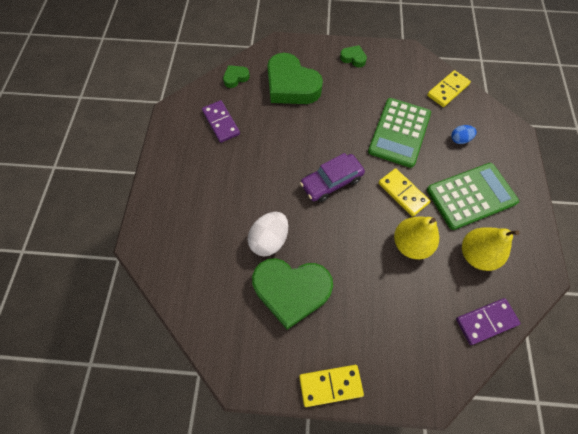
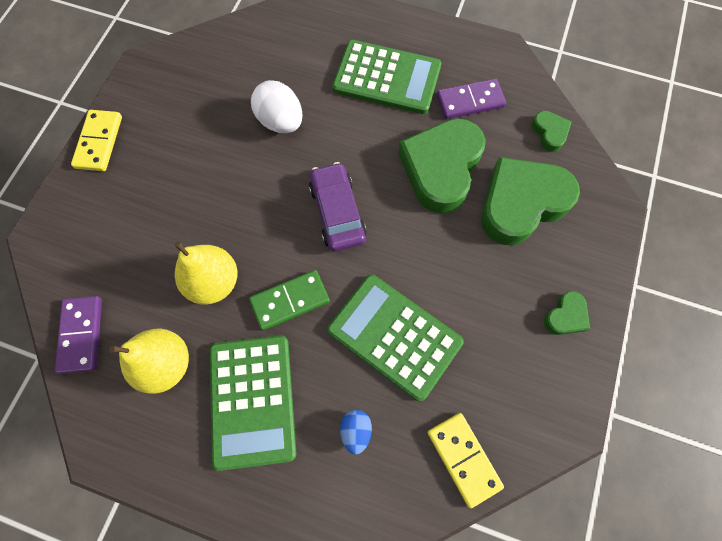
camera: 105 degrees right, 5 degrees up
(212, 177) = (387, 78): none -> green calculator
(291, 291) = (211, 130): green heart -> green heart (441, 168)
(403, 193) = (290, 301): yellow domino -> green domino

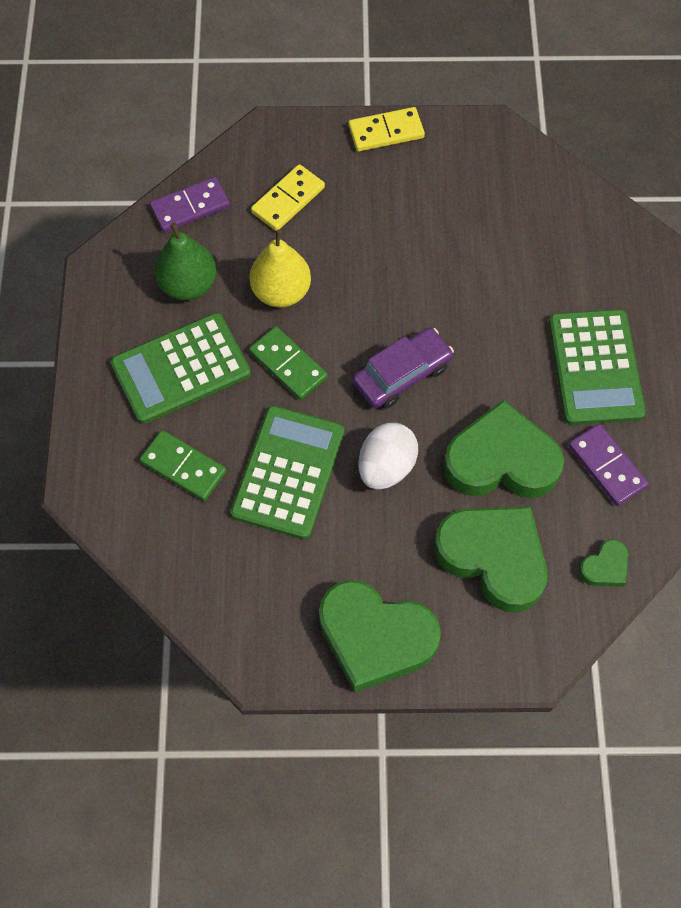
camera: 70 degrees right, 5 degrees down
(166, 364) = (188, 285): yellow pear -> green pear
(280, 121) = (486, 282): white egg -> white egg (386, 467)
(356, 431) = (183, 467): blue egg -> green domino
(464, 458) = (190, 572): yellow domino -> yellow domino (288, 200)
(565, 316) = (375, 637): green heart -> green heart, size x2.22

